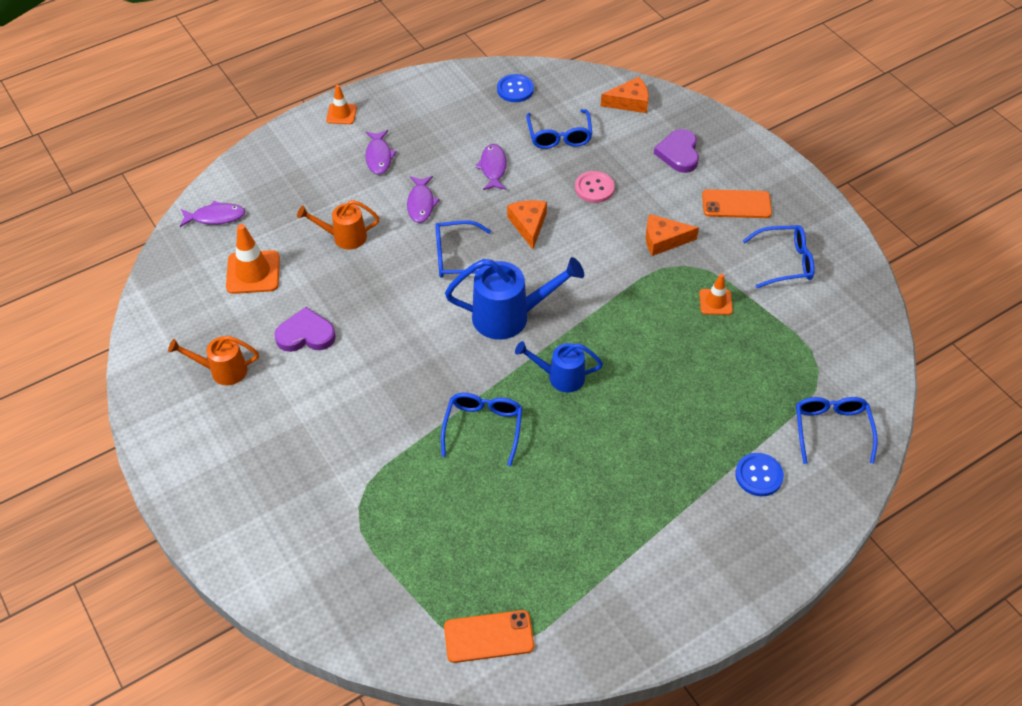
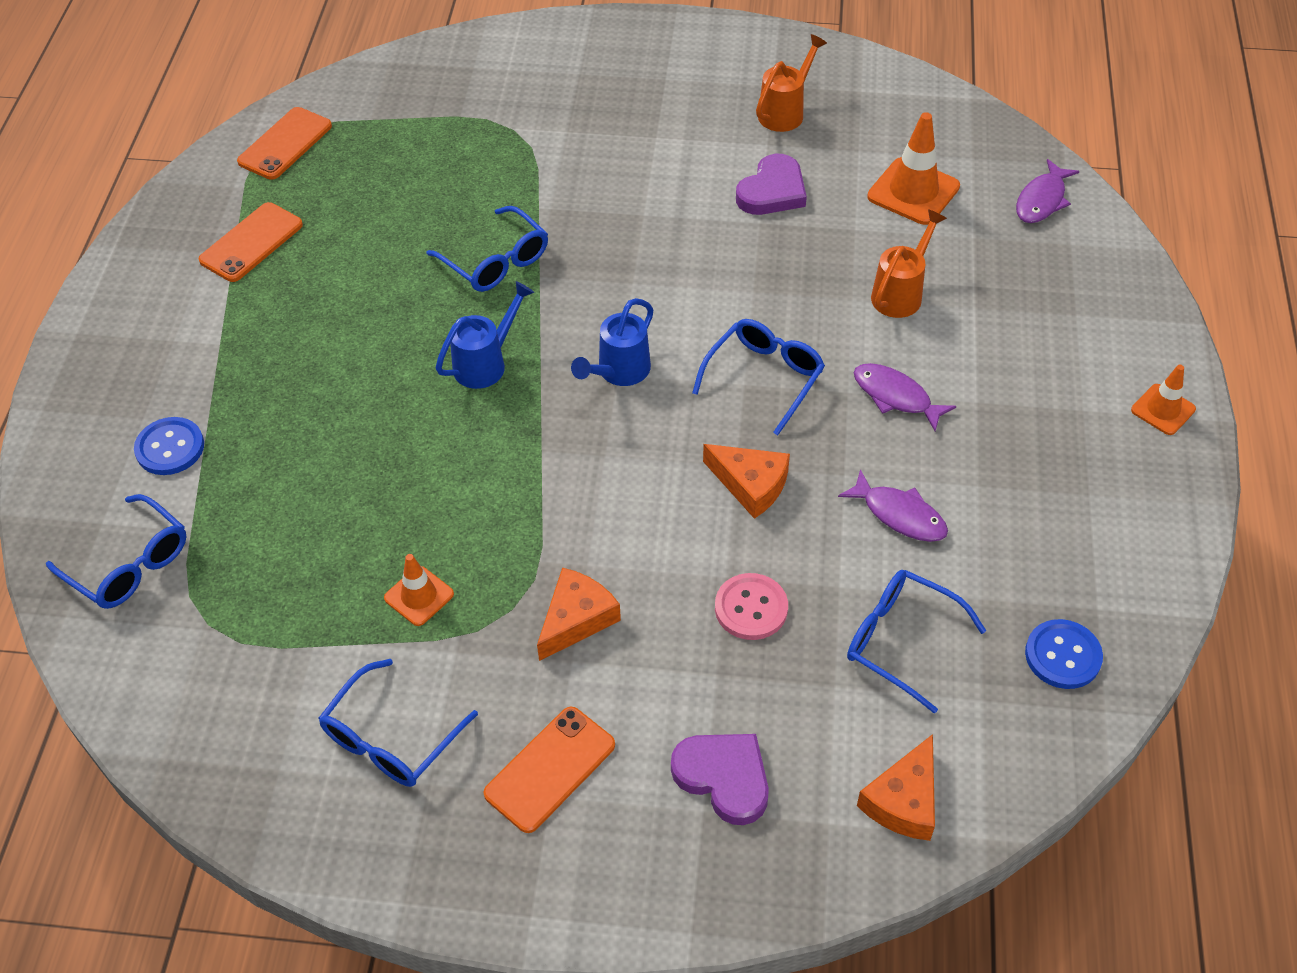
camera: 130 degrees right, 0 degrees up
(379, 157) = (1031, 403): purple fish -> none
(509, 316) = (619, 372): blue watering can -> blue watering can, size x0.62
(589, 573) = (251, 242): none -> orange phone

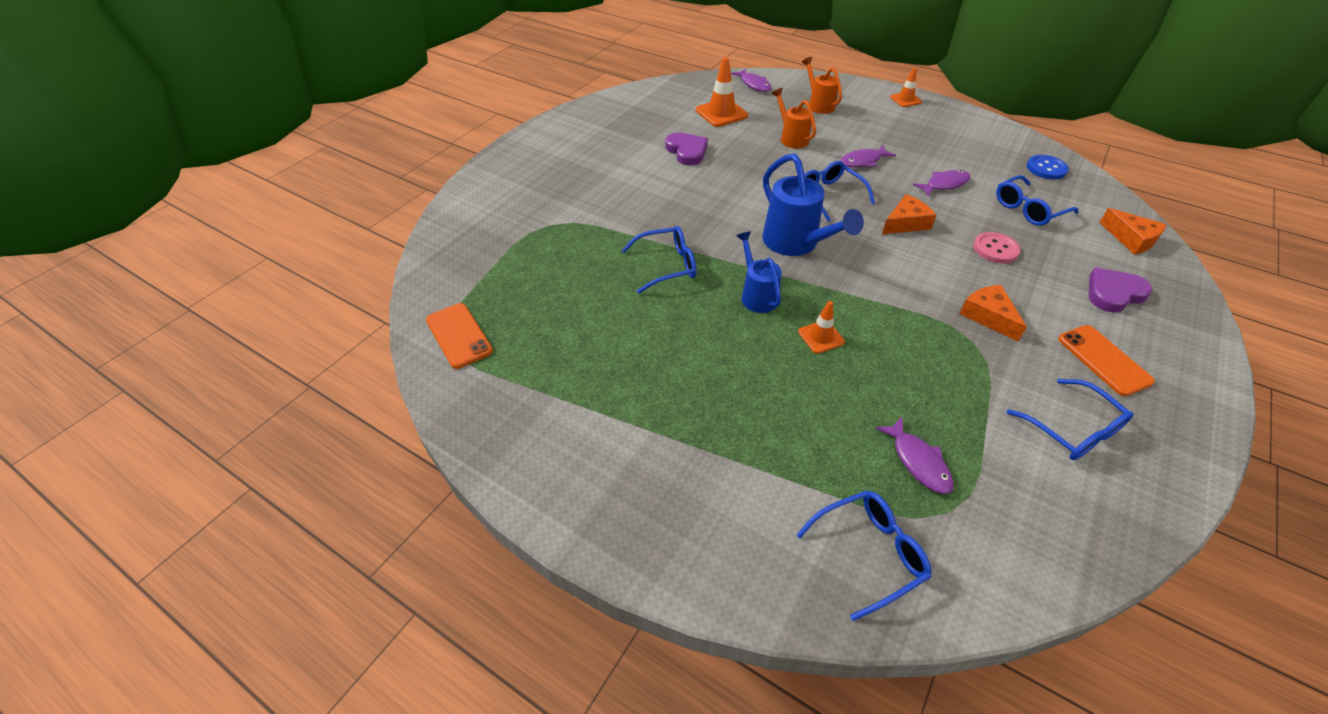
camera: 65 degrees left, 5 degrees down
(170, 448) = (750, 492): blue button -> none
(251, 242) = (553, 383): orange phone -> none
(270, 584) = (918, 461): none -> purple fish
(419, 596) = (951, 382): orange traffic cone -> orange traffic cone (821, 337)
(619, 372) = (795, 243): blue watering can -> blue watering can, size x1.62
(785, 112) = (628, 129): orange watering can -> orange watering can (819, 105)

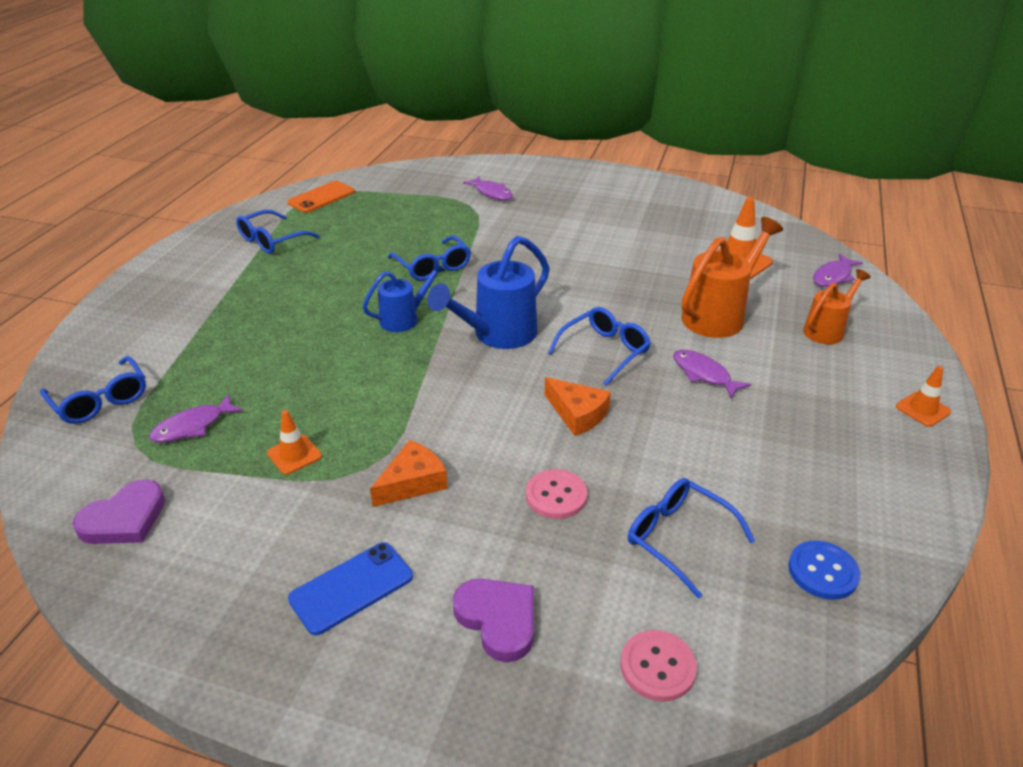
camera: 75 degrees right, 10 degrees down
(687, 151) = (636, 252): purple heart -> purple heart (124, 519)
(791, 138) = (718, 315): orange watering can -> orange watering can, size x1.62
(821, 337) = (352, 361): orange traffic cone -> orange traffic cone (294, 455)
(944, 184) = (693, 449): purple fish -> purple fish (492, 193)
(1073, 430) = (232, 543): blue glasses -> blue glasses (271, 240)
(1104, 360) = (351, 588): orange phone -> blue phone
(1131, 239) = (657, 667): orange cheese -> pink button

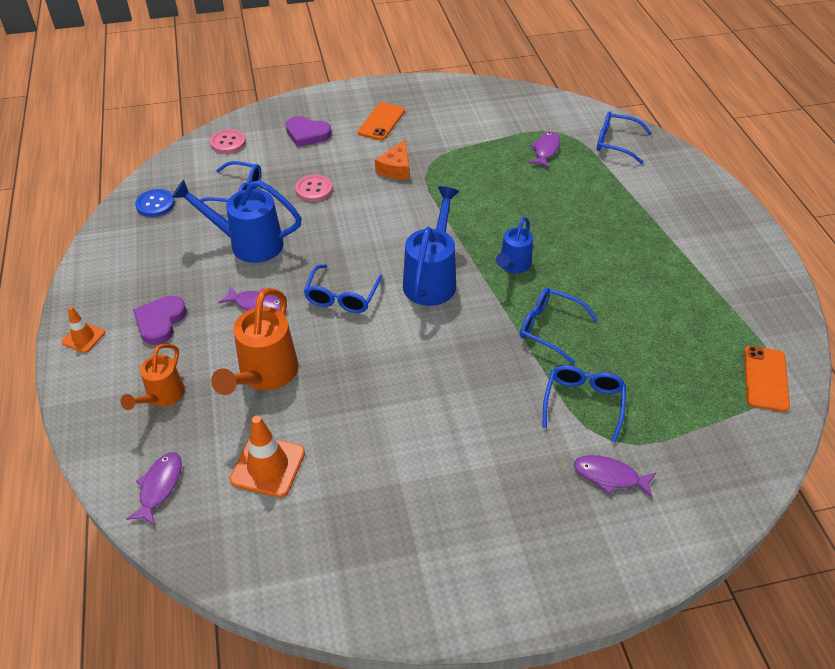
camera: 150 degrees right, 10 degrees up
(124, 519) = (514, 107): purple heart -> purple heart (160, 322)
(271, 240) = (718, 299): blue glasses -> blue glasses (583, 403)
(294, 455) = (473, 158): orange traffic cone -> none
(351, 588) = (381, 122): blue phone -> orange phone
(577, 414) = (331, 240): orange cheese -> none
(688, 448) = (248, 244): none -> blue watering can

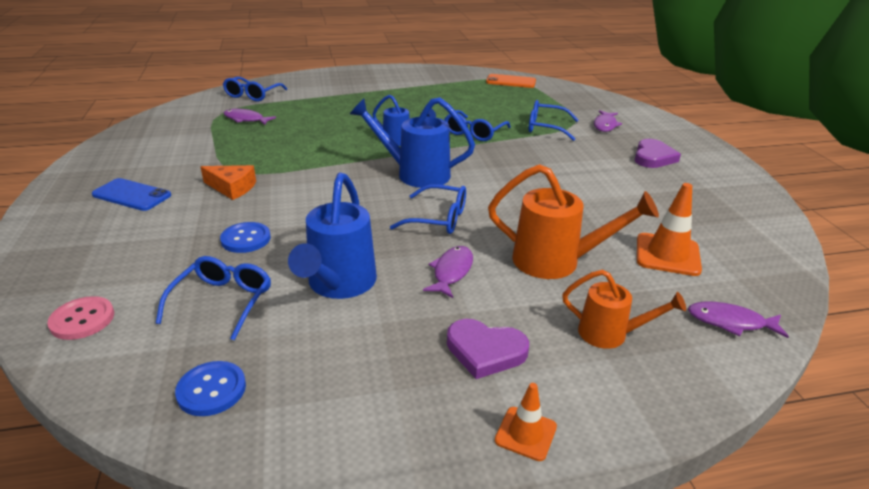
camera: 90 degrees left, 15 degrees down
(307, 134) = (116, 247): purple heart -> purple heart (653, 157)
(314, 189) = (246, 239): pink button -> blue button
(381, 122) = (131, 195): orange phone -> blue phone

